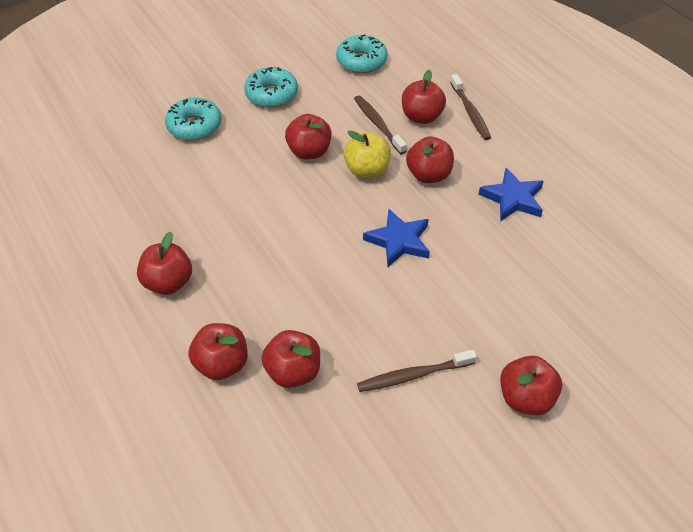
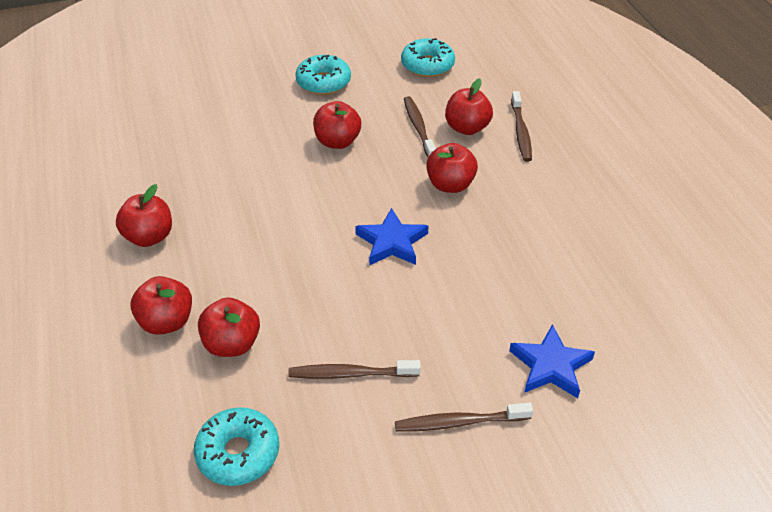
camera: 15 degrees right, 5 degrees down
(194, 126) = (236, 99): turquoise donut -> turquoise donut (238, 453)
(367, 170) = (388, 169): yellow apple -> none
(513, 198) = (530, 224): blue star -> blue star (550, 366)
(525, 398) = (459, 422): red apple -> brown toothbrush

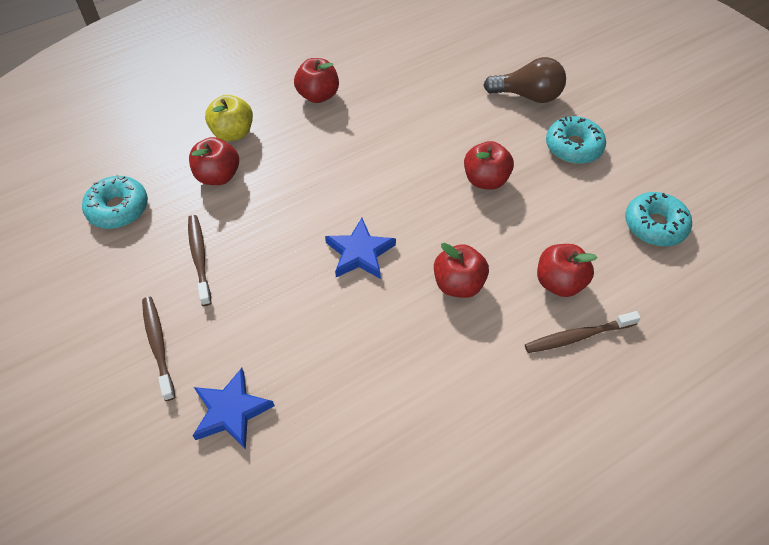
camera: 75 degrees right, 10 degrees up
(166, 322) = (233, 133): red apple -> yellow apple
(244, 91) = (527, 95): none -> brown light bulb
(418, 128) = (538, 239): brown toothbrush -> none

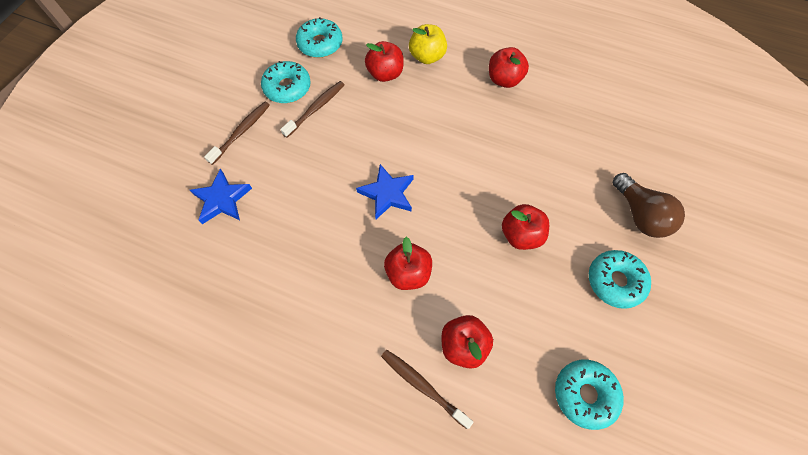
camera: 55 degrees right, 10 degrees up
(144, 269) = (287, 88): none -> turquoise donut

